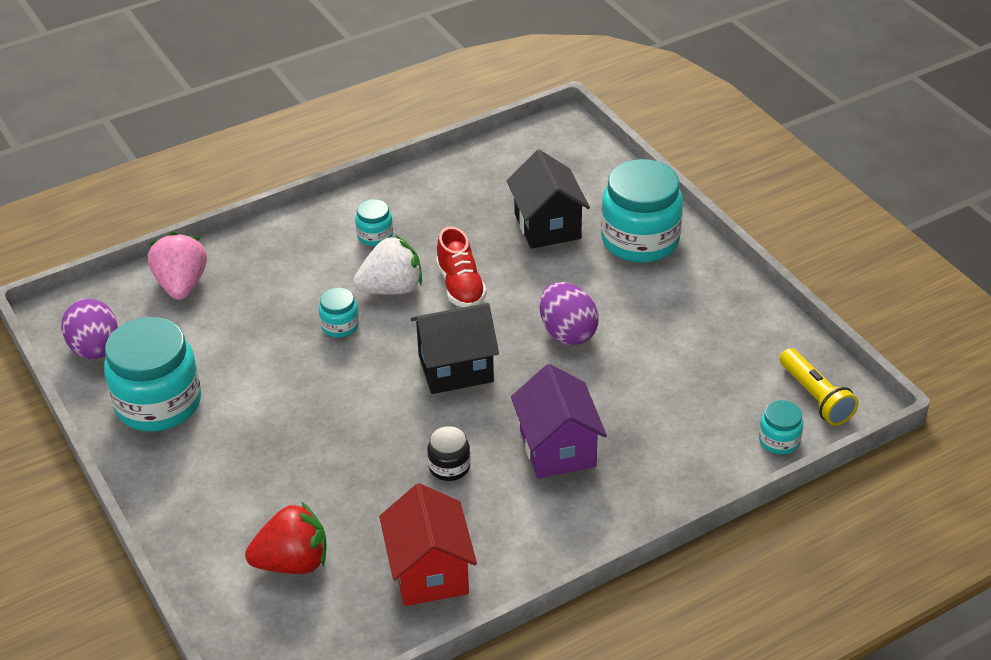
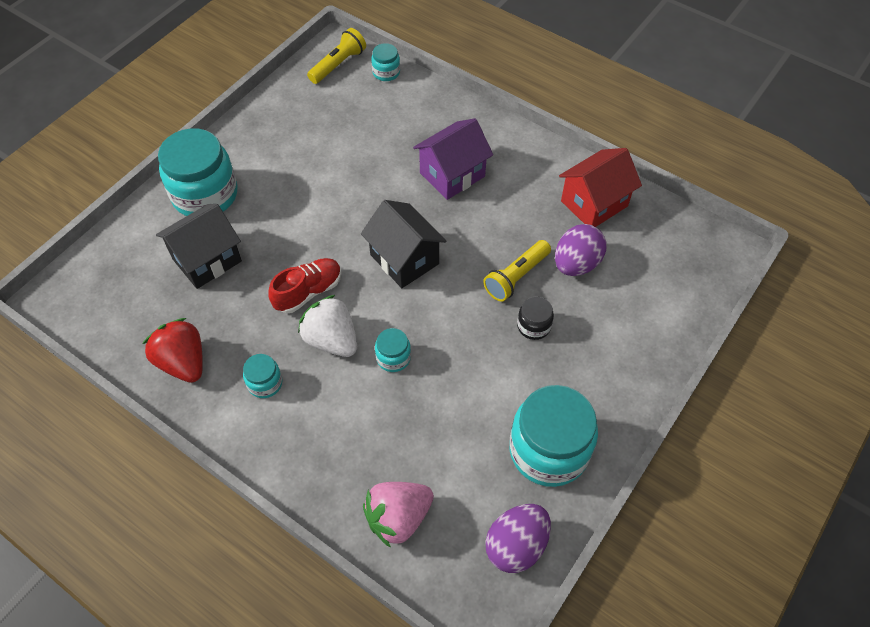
camera: 115 degrees left, 15 degrees up
(293, 562) = (636, 280): red strawberry -> red strawberry (183, 362)
(371, 453) = (516, 277): none -> yellow flashlight
(449, 467) = (502, 226): black jar -> black jar (533, 326)
(567, 332) = (333, 206): purple egg -> purple egg (576, 264)

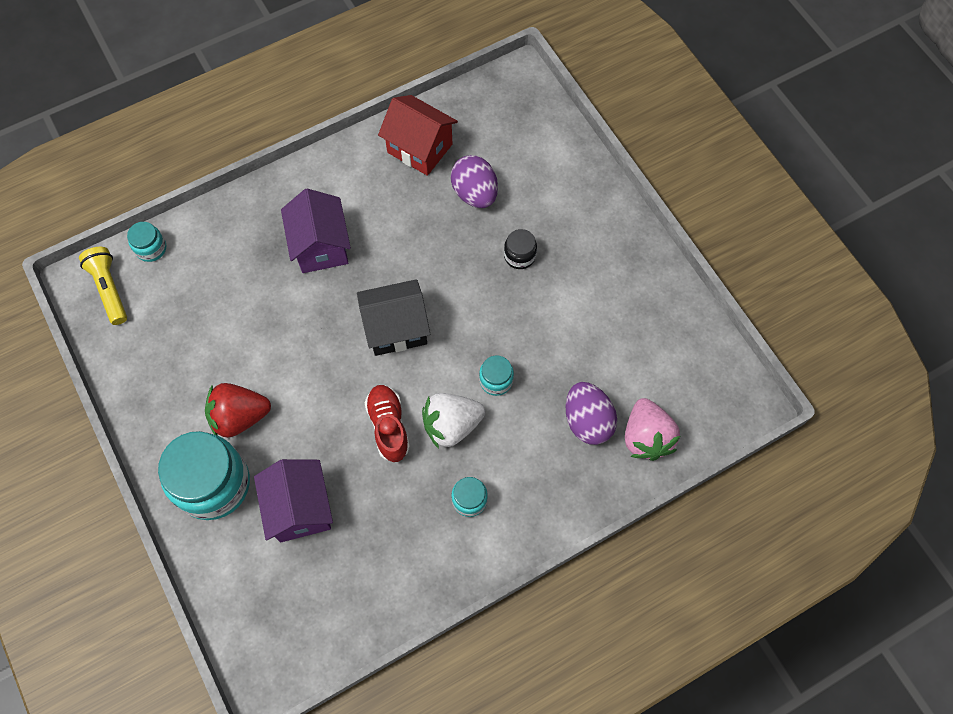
camera: 65 degrees left, 10 degrees up
(183, 362) = (410, 568): red strawberry -> red strawberry (239, 416)
(207, 260) = (300, 508): black house -> purple house
(516, 277) = (463, 246): yellow flashlight -> none
(516, 545) = (704, 360): purple egg -> purple egg (587, 421)
(548, 450) = (637, 299): turquoise jar -> none
(594, 203) = (419, 148): red house -> red house turned 45 degrees counterclockwise

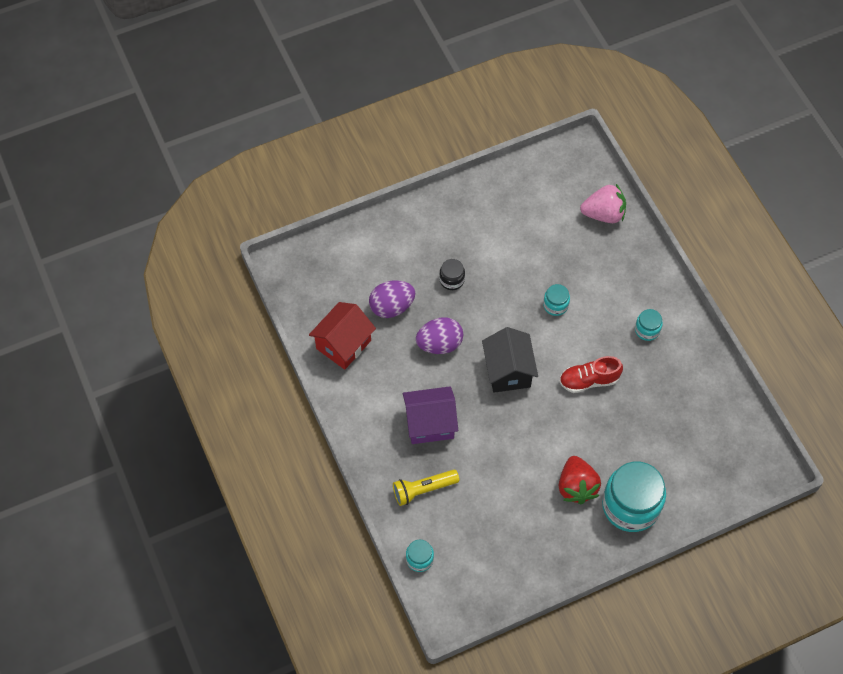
camera: 85 degrees left, 5 degrees down
(109, 289) = (456, 592): yellow flashlight -> yellow flashlight (423, 489)
(300, 508) = (651, 444): purple house -> none
(451, 425) = (589, 337): white strawberry -> none
(587, 421) = (590, 249): purple egg -> purple egg (439, 344)

